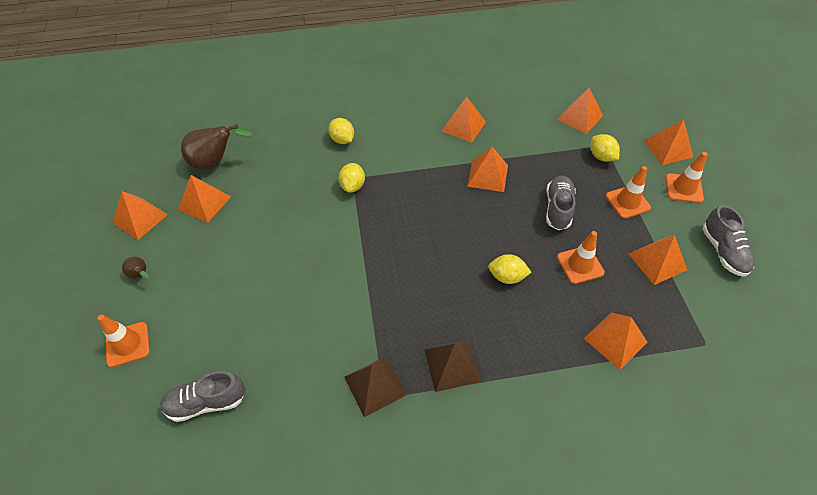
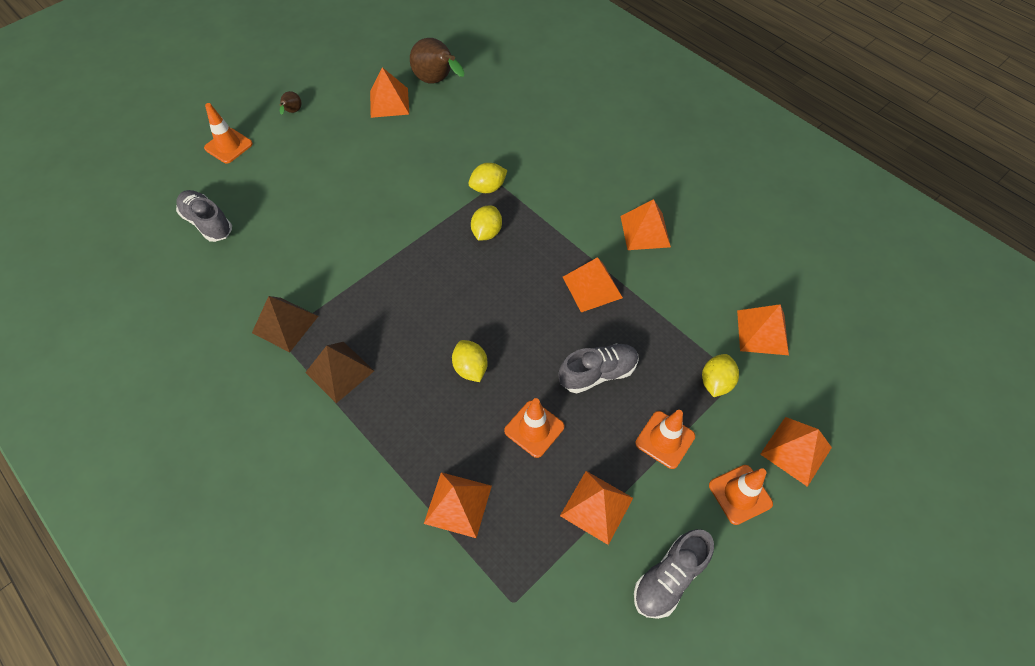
camera: 55 degrees right, 5 degrees up
(140, 218) = (344, 76): orange pyramid -> none
(342, 140) = (539, 148): yellow lemon -> yellow lemon (486, 232)

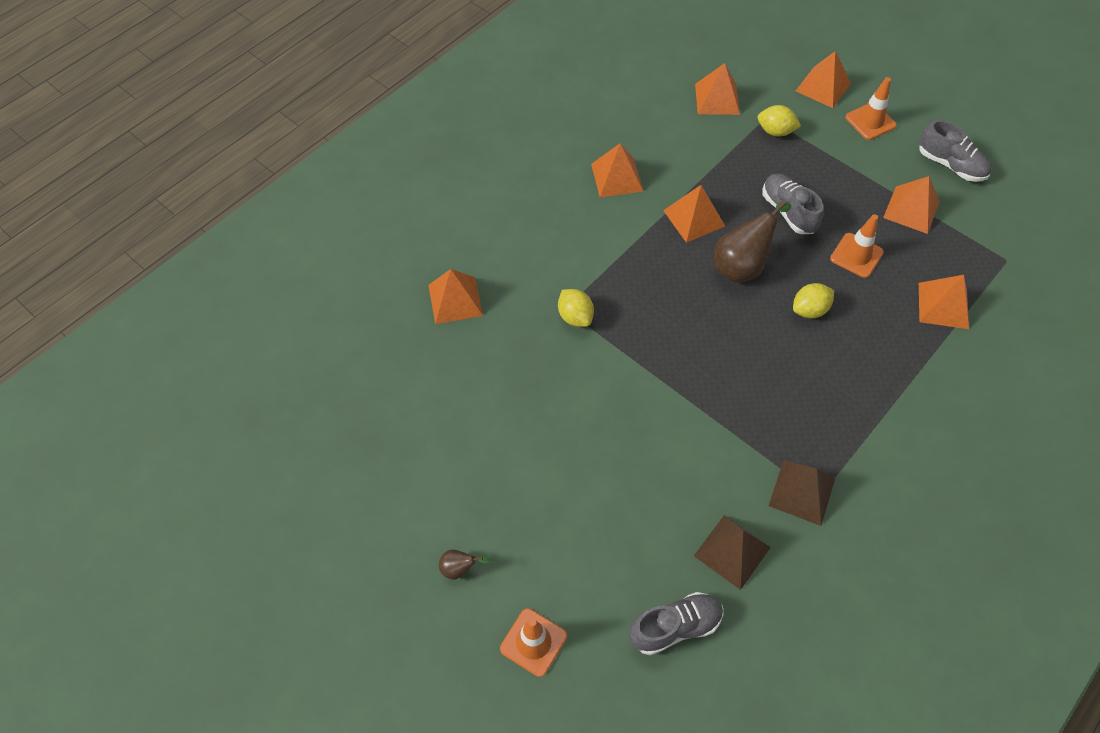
camera: 95 degrees left, 0 degrees up
(208, 223) = (675, 627): grey shoe -> grey shoe turned 150 degrees counterclockwise
(339, 371) = (844, 425): brown pyramid -> brown pyramid (732, 551)
(389, 102) = (436, 444): orange pyramid -> orange pyramid (455, 300)
(437, 81) = (393, 392): brown pear -> brown pear (741, 265)
(486, 232) = (640, 312): yellow lemon -> none
(665, 439) = (838, 165): orange traffic cone -> none

